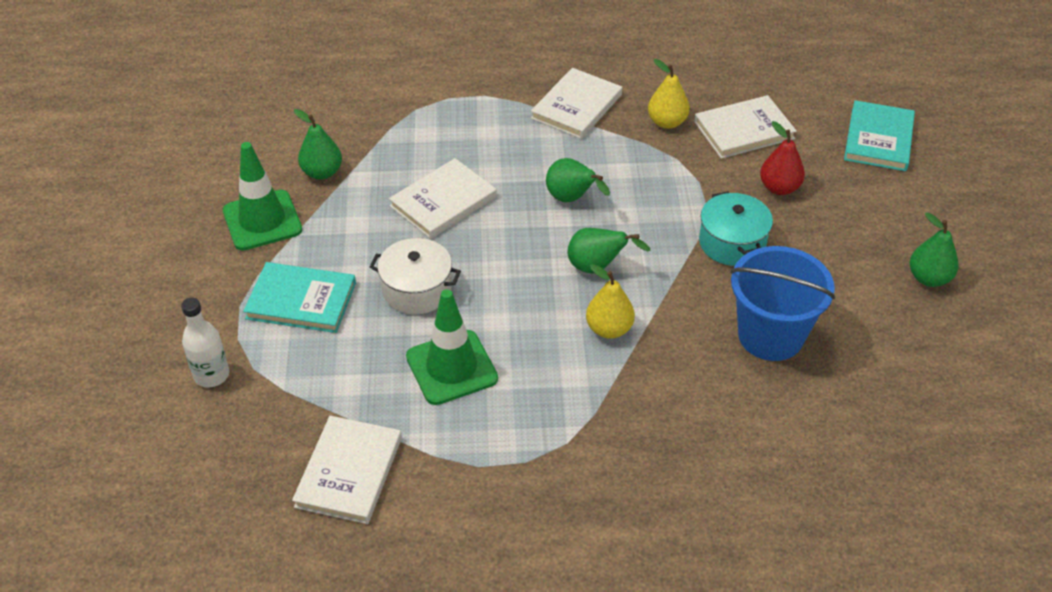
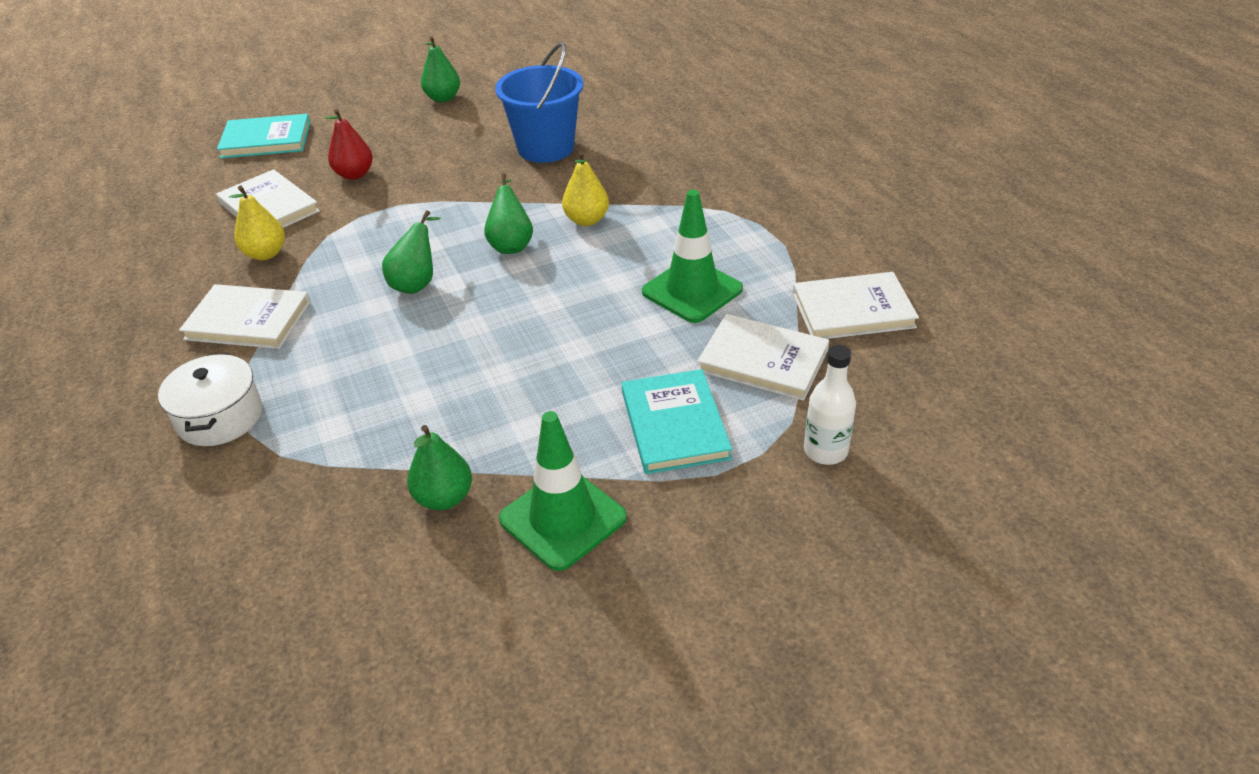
camera: 110 degrees left, 5 degrees down
(417, 289) = (606, 345): white pot -> white pot (220, 417)
(443, 201) = (458, 371): white book -> white book (763, 361)
(732, 243) = (441, 183): turquoise pot -> none

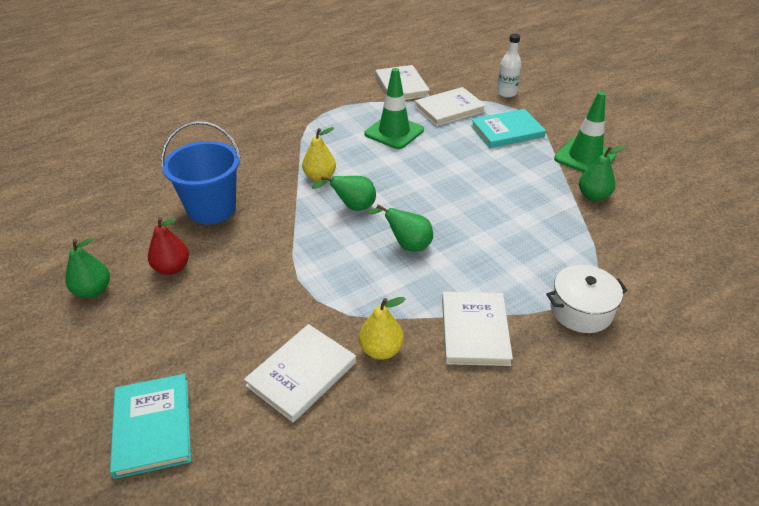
camera: 100 degrees left, 0 degrees up
(354, 174) = (243, 323): red pear -> red pear (172, 268)
(763, 361) = (449, 109): white book -> white book turned 45 degrees clockwise

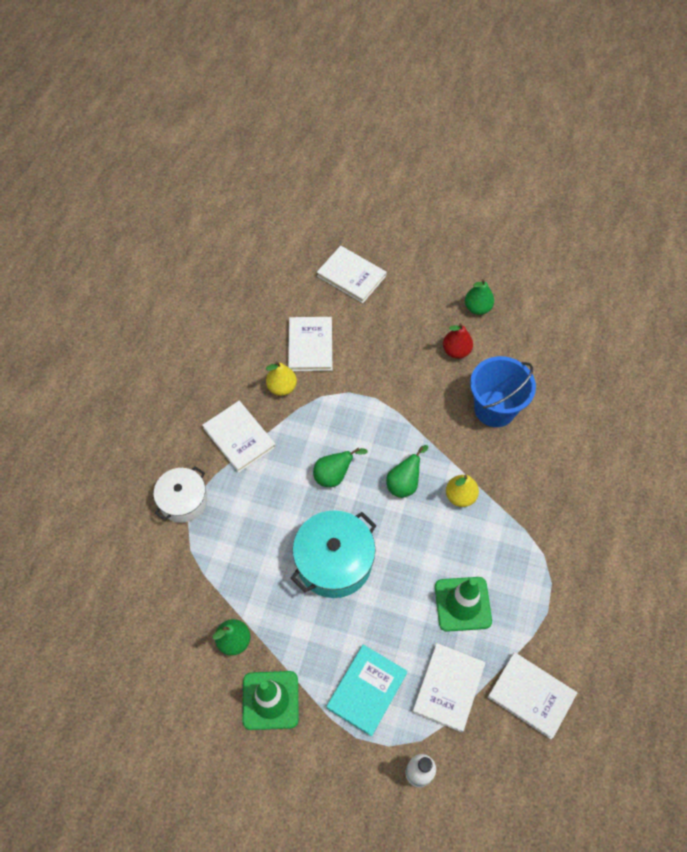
camera: 140 degrees right, 20 degrees up
(153, 427) = (351, 276): turquoise book -> white book
(466, 195) = (334, 562): none -> turquoise pot

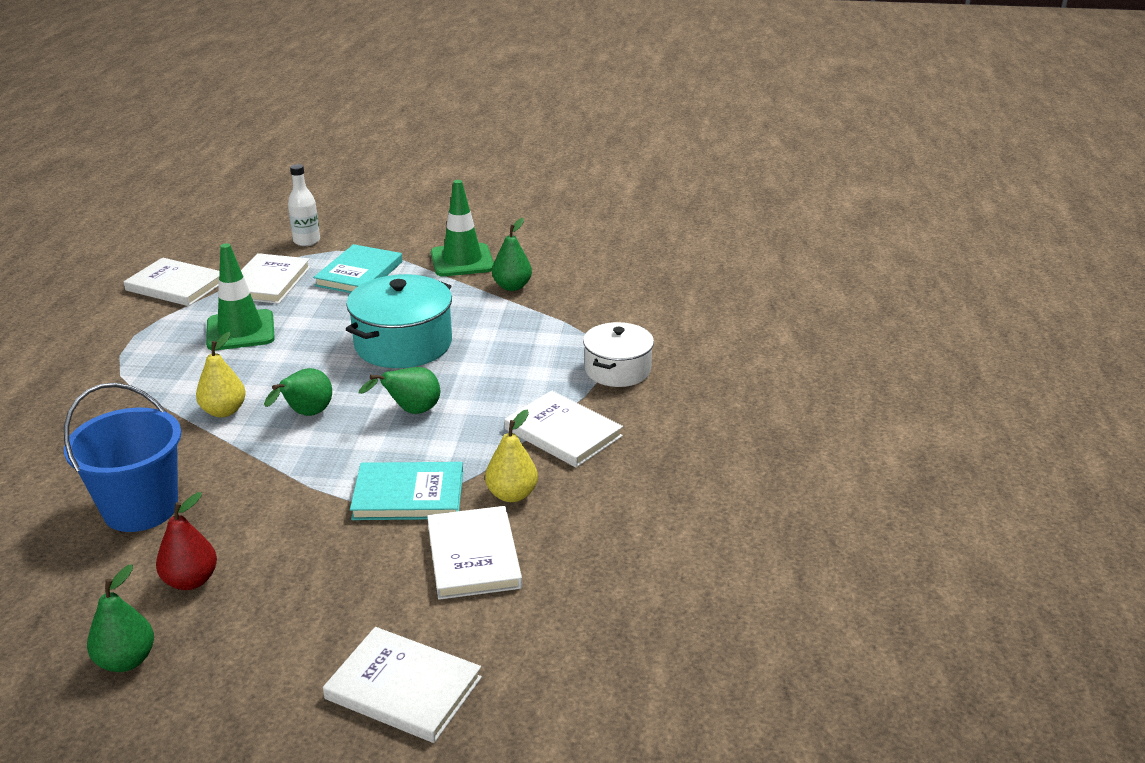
camera: 170 degrees right, 30 degrees down
(341, 396) = (408, 495): none -> turquoise book

